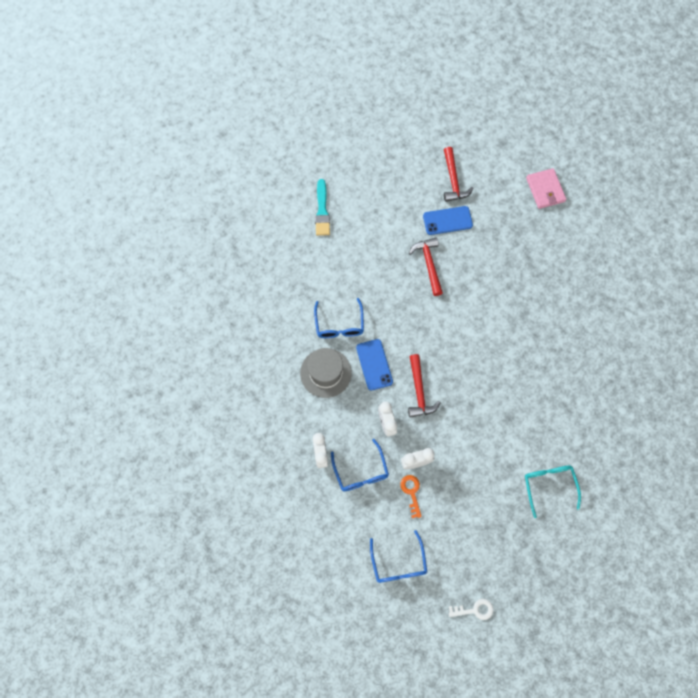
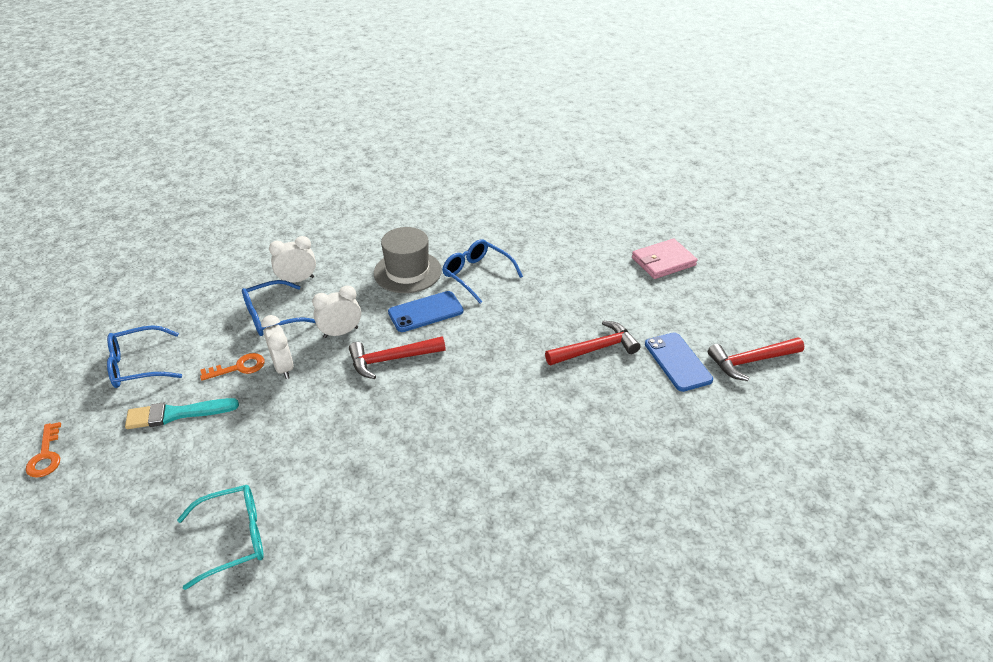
camera: 80 degrees right, 30 degrees down
(322, 211) = (633, 243): turquoise brush -> turquoise brush (177, 414)
(339, 324) = (477, 275): blue glasses -> blue glasses turned 60 degrees clockwise
(474, 610) = (46, 455): white key -> orange key
(545, 190) = (804, 484): pink wallet -> pink wallet (663, 262)

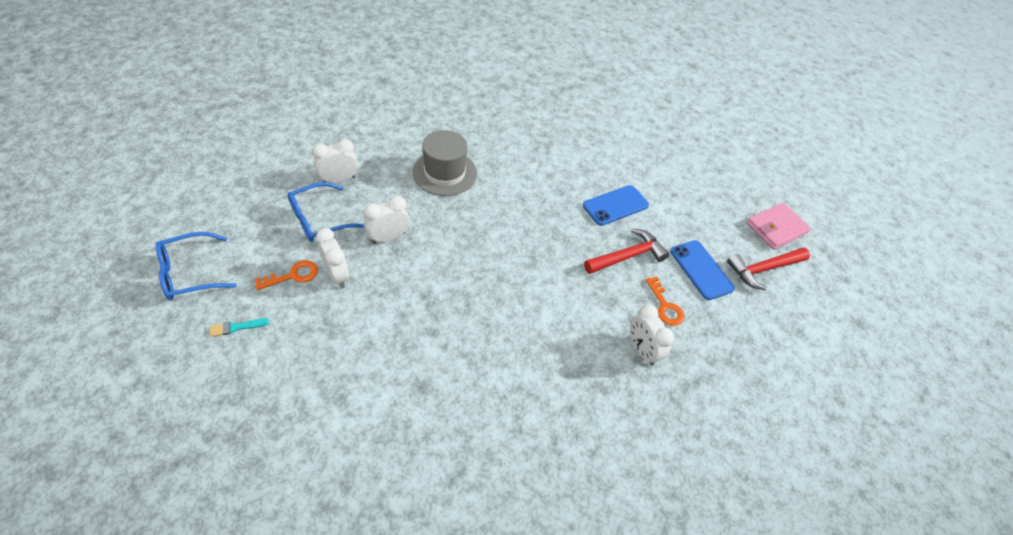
camera: 10 degrees left, 10 degrees up
(46, 455) = (105, 375): orange key -> orange key (665, 306)
(177, 414) = (236, 327): turquoise brush -> turquoise brush, size x0.53
(232, 539) = (310, 464): turquoise glasses -> none
(392, 359) = (441, 267): red hammer -> none
(425, 312) = (467, 216): blue phone -> blue phone (615, 205)
(477, 275) = (511, 178): blue glasses -> none
(599, 440) = (642, 350): none -> white clock
(663, 262) = (676, 167): pink wallet -> pink wallet (776, 228)

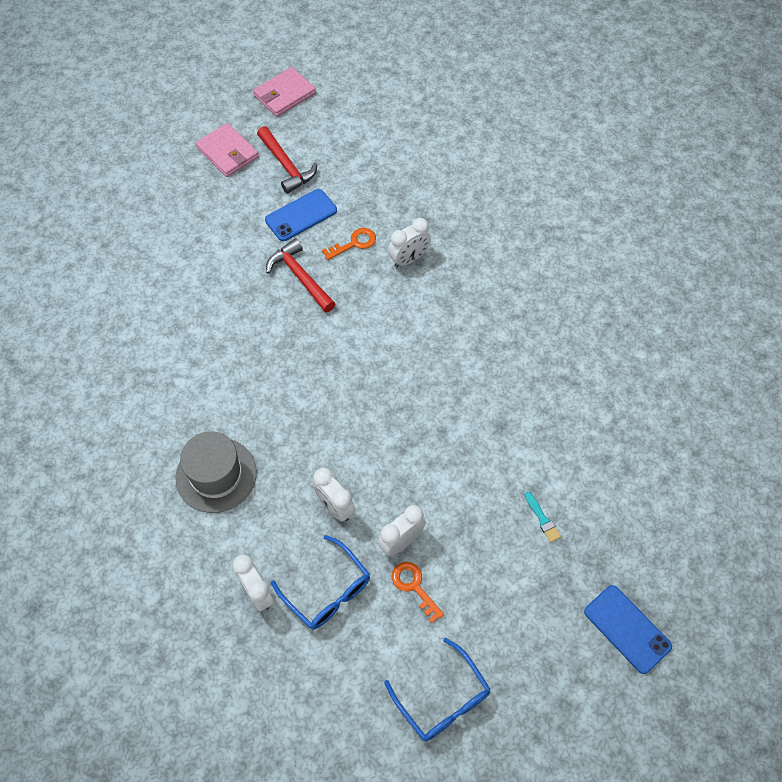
camera: 95 degrees left, 10 degrees up
(236, 327) = (493, 614): turquoise brush -> turquoise brush (542, 519)
(615, 205) = (229, 292): blue phone -> blue phone (627, 629)
(861, 284) = (284, 94): none -> pink wallet

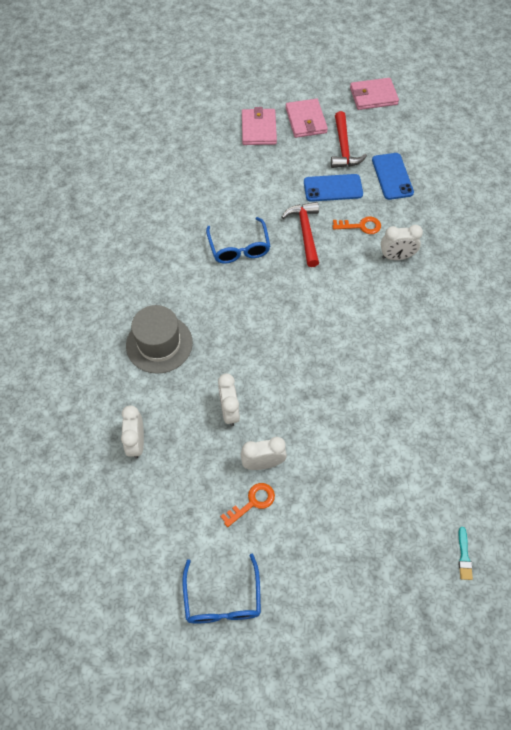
camera: 30 degrees right, 0 degrees up
(181, 185) = (258, 129): none -> pink wallet
(327, 590) = (186, 468): blue glasses -> blue glasses (239, 247)
(414, 587) = (252, 502): orange key -> orange key turned 60 degrees clockwise
(542, 519) = (384, 506): turquoise brush -> turquoise brush (464, 556)
(627, 629) = (402, 632): blue phone -> blue phone (392, 176)

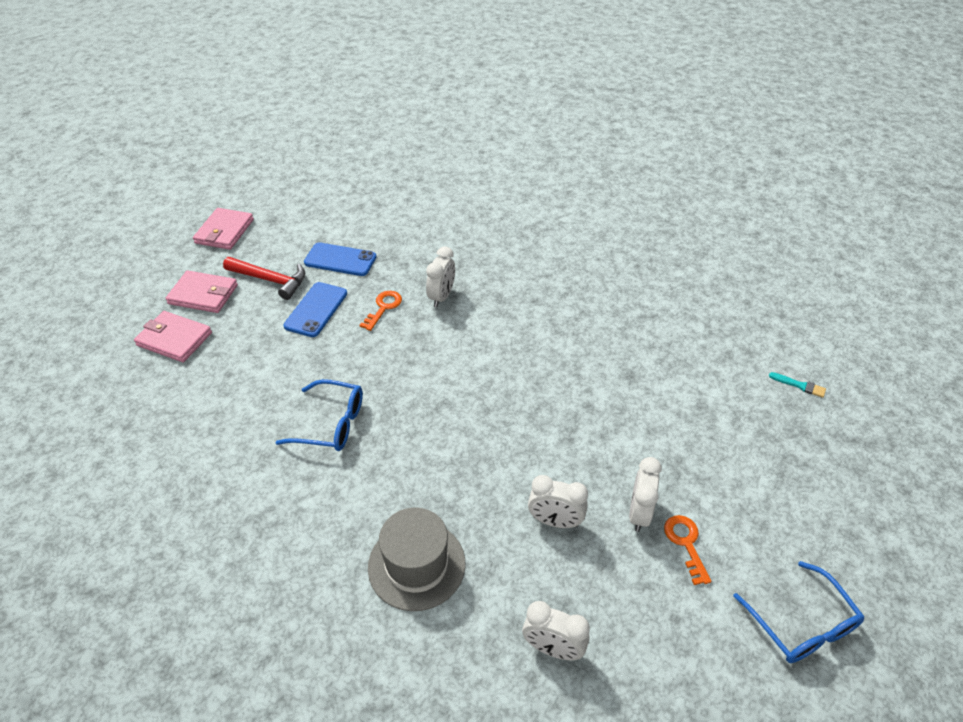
camera: 65 degrees left, 15 degrees down
(222, 598) = (801, 623): blue glasses -> blue glasses turned 45 degrees clockwise
(305, 232) = (356, 355): red hammer -> none

